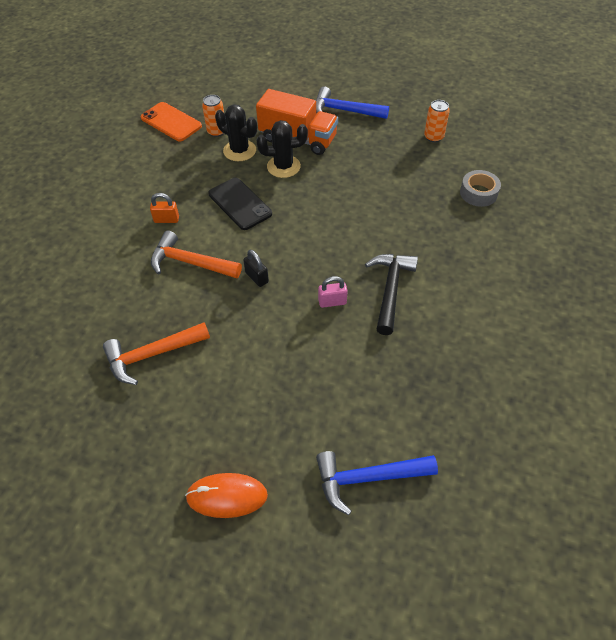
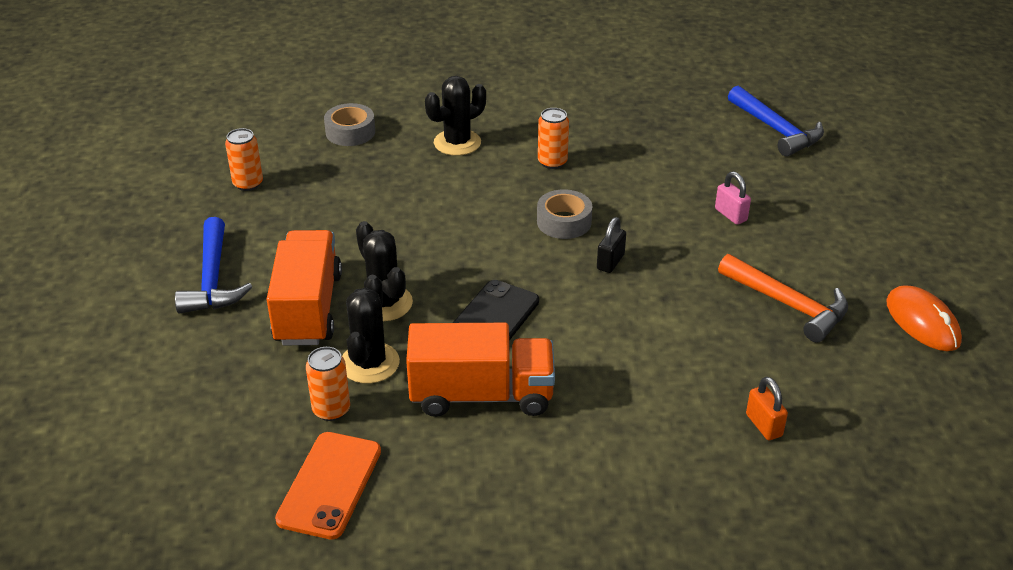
camera: 115 degrees left, 15 degrees down
(166, 219) = (571, 385): orange padlock -> orange padlock (764, 425)
(186, 183) = (481, 395): none -> orange truck
(190, 262) = (631, 328): orange hammer -> none
(227, 496) = (874, 198): orange mouse -> orange mouse (922, 322)
(313, 269) = (564, 222): none -> grey tape
(332, 302) = (601, 196): pink padlock -> pink padlock (730, 215)
(390, 290) = (552, 162): black hammer -> orange can
(441, 244) = (457, 143): none -> black cactus

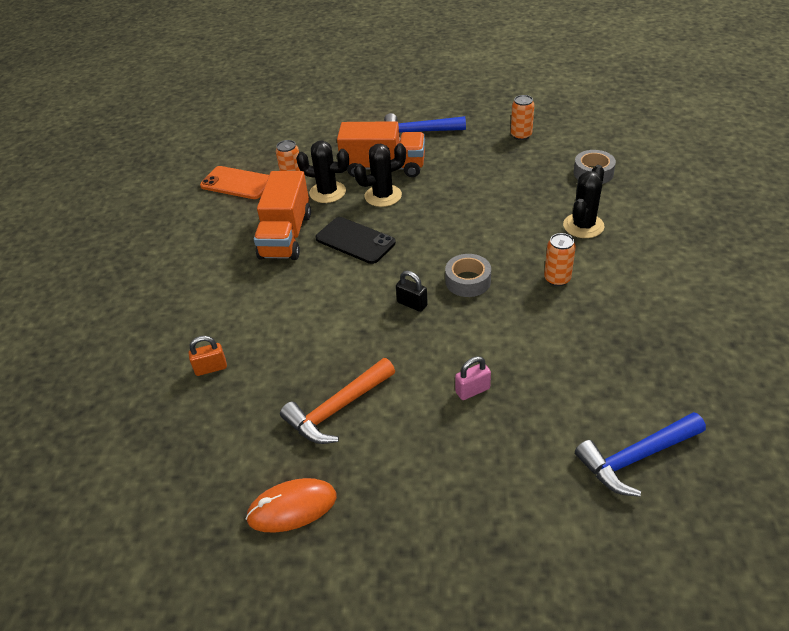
camera: 100 degrees right, 5 degrees up
(457, 143) = (583, 226): black cactus -> black cactus turned 60 degrees clockwise

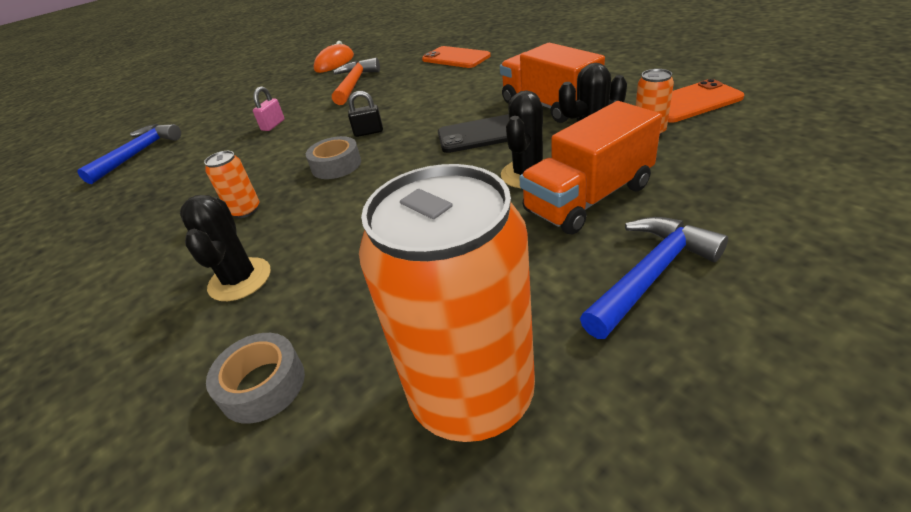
camera: 140 degrees right, 5 degrees down
(211, 368) = (456, 58): orange padlock -> orange phone
(521, 135) = (472, 394): orange can -> orange can, size x2.34

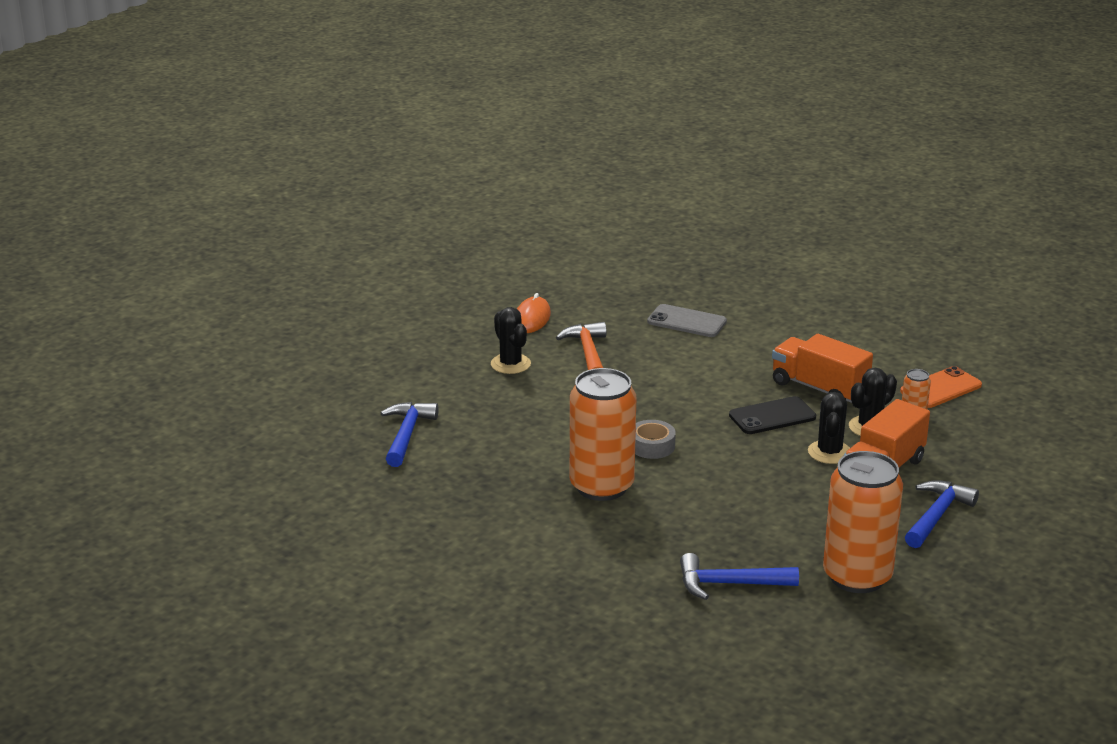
camera: 20 degrees left, 10 degrees down
(240, 279) = (652, 534): black cactus -> black cactus (510, 364)
(245, 210) = (601, 486): orange can -> orange can, size x2.34
(263, 385) = (729, 584): grey tape -> blue hammer
(273, 125) = (538, 403): pink padlock -> none
(368, 132) = (656, 413): black padlock -> none
(456, 58) = (686, 322): orange phone -> grey phone

